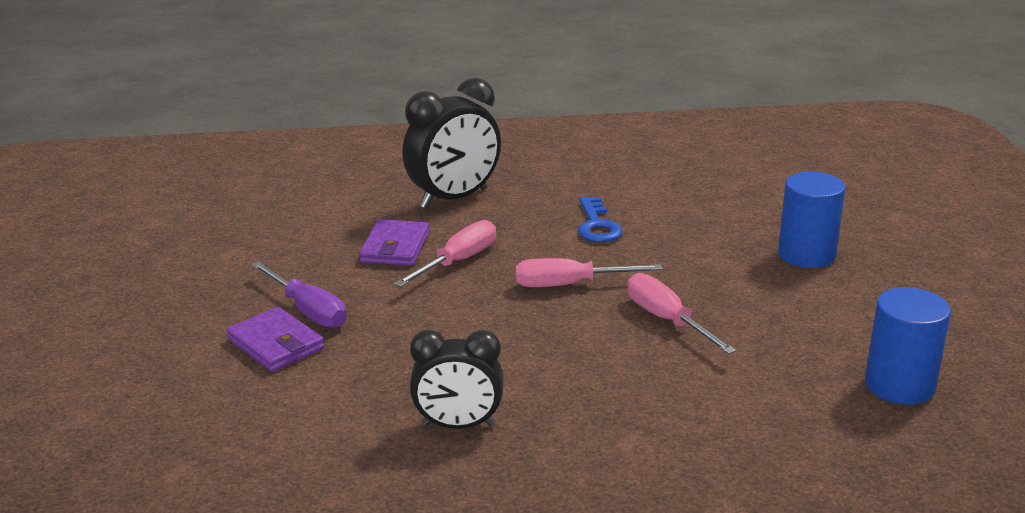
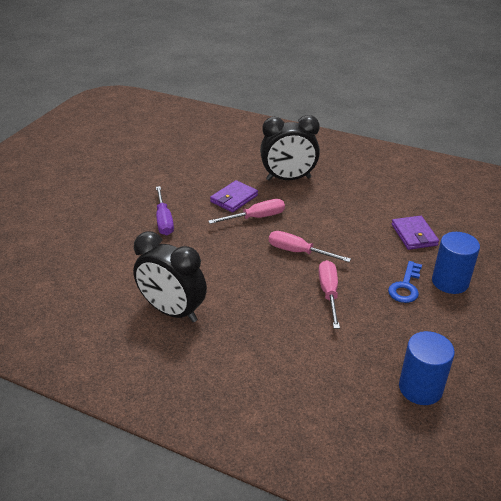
camera: 30 degrees right, 10 degrees up
(276, 344) = (135, 234): purple wallet -> purple wallet (414, 235)
(458, 425) = (172, 311): black clock -> black clock, size x1.50
(597, 225) = (347, 220): blue key -> blue key (405, 286)

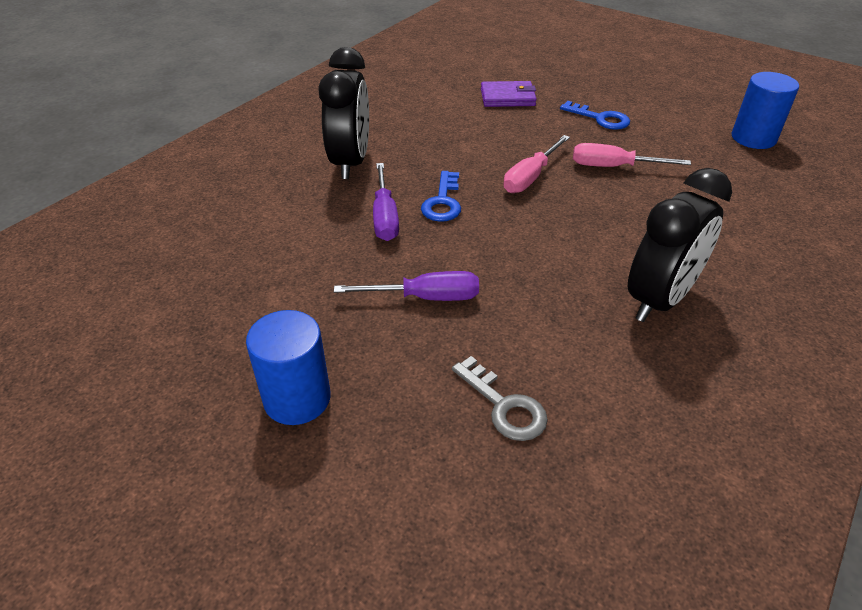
camera: 80 degrees left, 5 degrees up
(86, 252) = (504, 406): none -> grey key
(234, 198) = (385, 217): purple wallet -> purple screwdriver
(256, 217) = (443, 202): pink screwdriver -> blue key
(450, 282) = (592, 94): blue cylinder -> blue cylinder (297, 398)

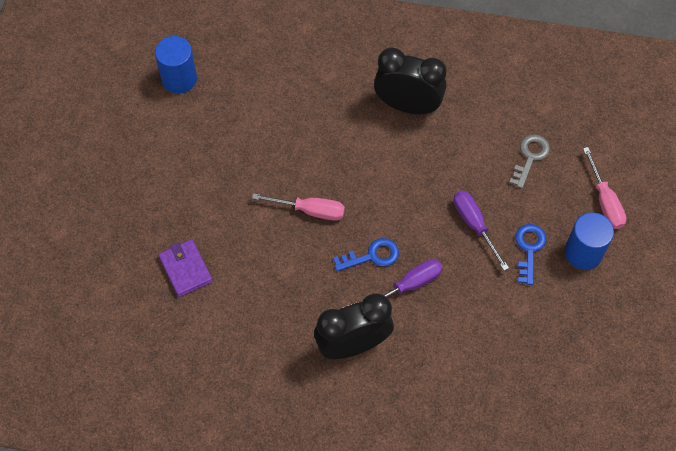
camera: 115 degrees left, 20 degrees up
(600, 118) = (193, 187): blue key -> blue key (529, 249)
(613, 167) = (268, 161): pink screwdriver -> pink screwdriver (604, 201)

